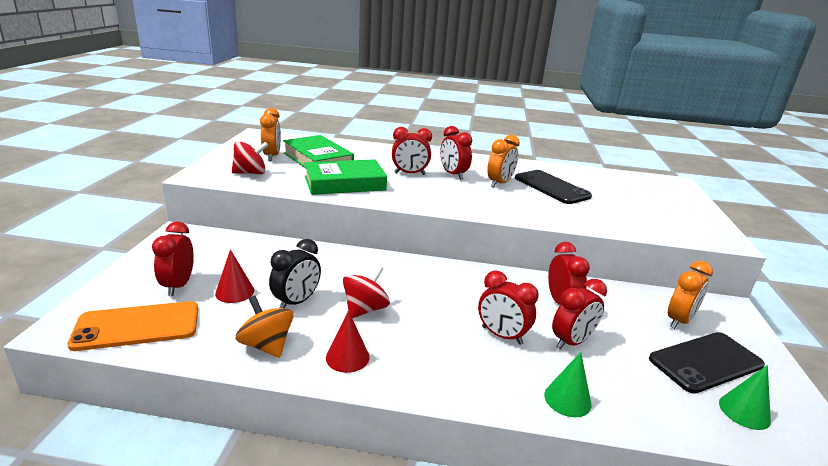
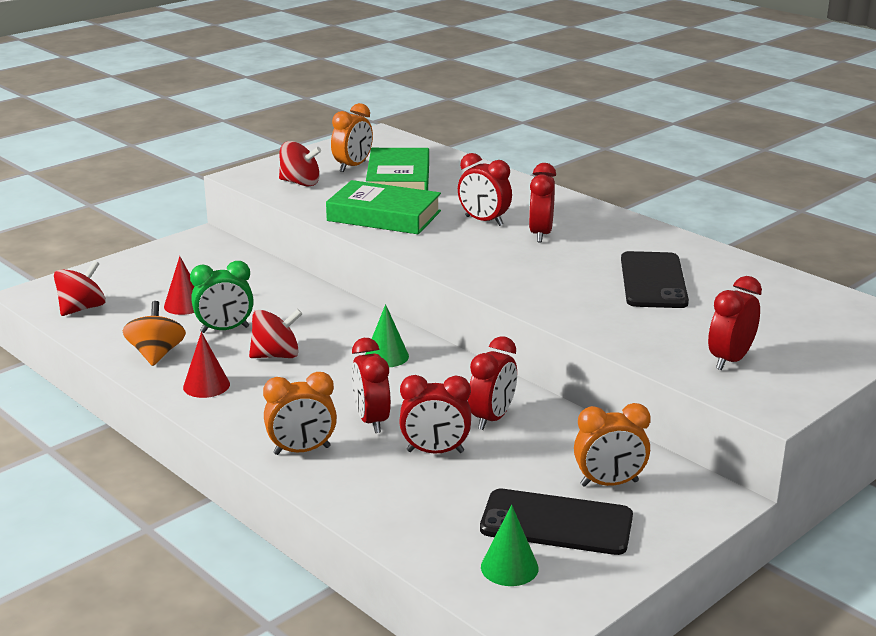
camera: 40 degrees right, 0 degrees up
(137, 326) = (82, 308): orange phone -> red spinning top
(178, 285) = (147, 286): red clock -> red clock (730, 360)
(296, 302) = (225, 330): black clock -> green clock
(499, 183) = (584, 259): orange clock -> orange clock (302, 450)
(567, 399) = (345, 486): green cone -> green cone (386, 356)

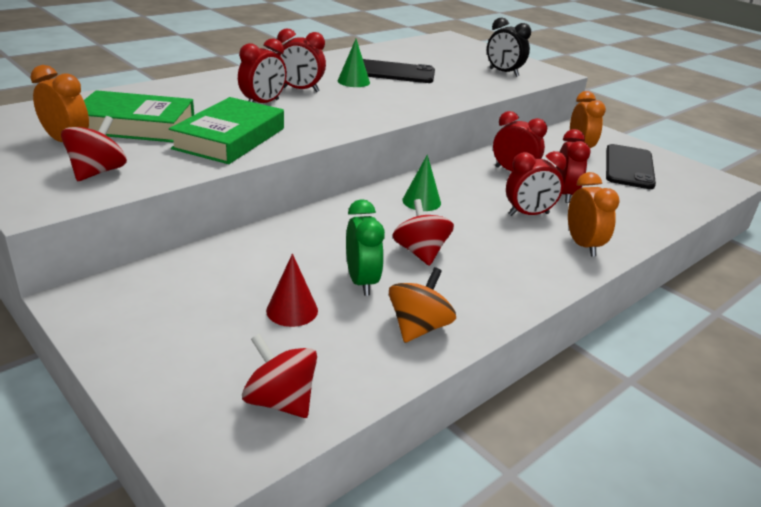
camera: 90 degrees left, 5 degrees up
(156, 354) = (418, 327): orange spinning top -> orange spinning top turned 120 degrees clockwise
(206, 385) = (484, 293): red cone -> none
(509, 567) = (681, 184): green cone -> green cone (353, 81)
(730, 360) = (503, 72): red clock -> black clock

